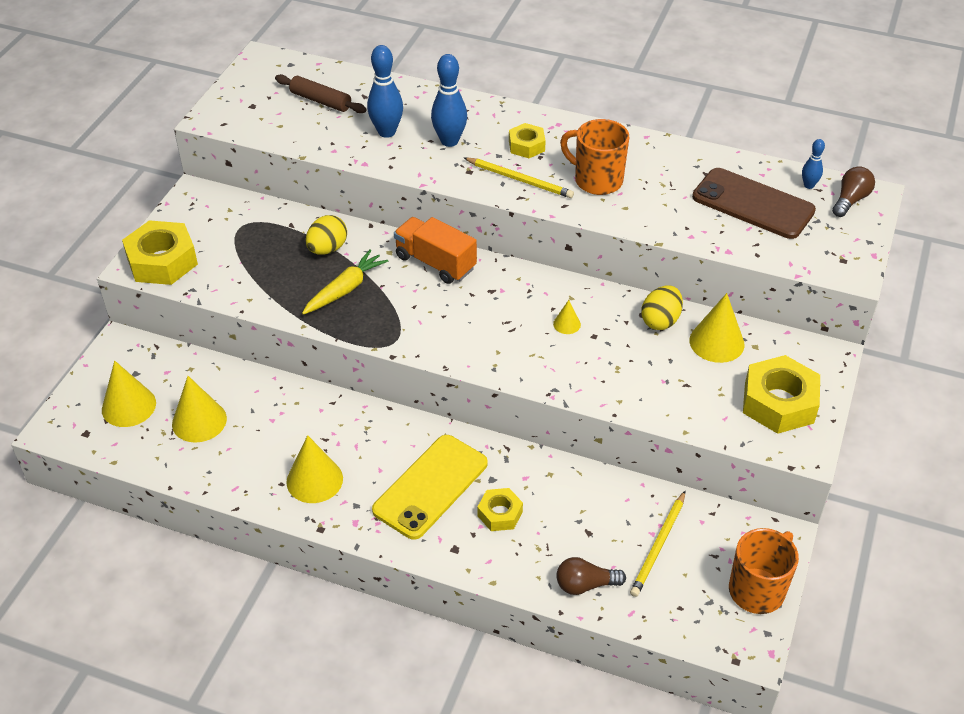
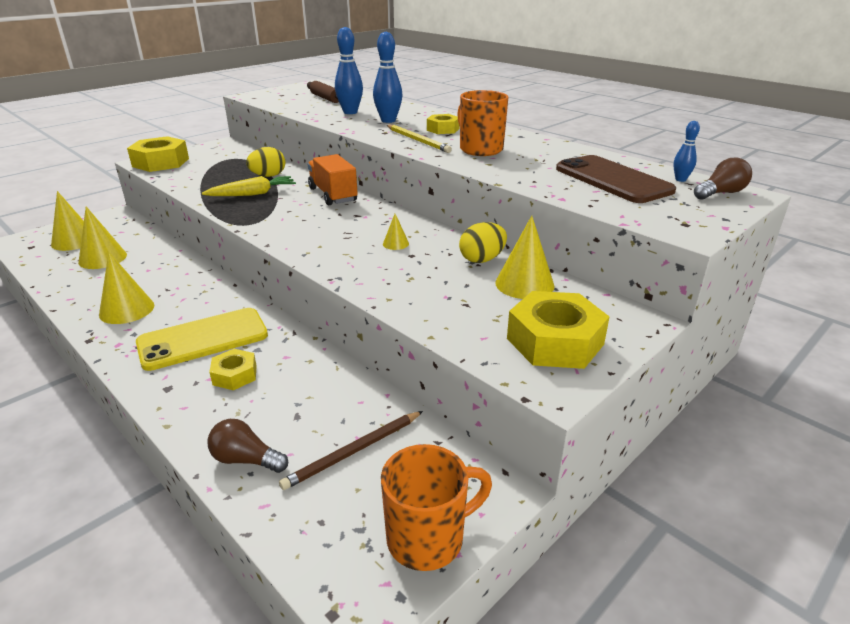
camera: 25 degrees right, 15 degrees down
(658, 546) = (353, 451): yellow pencil -> brown pencil

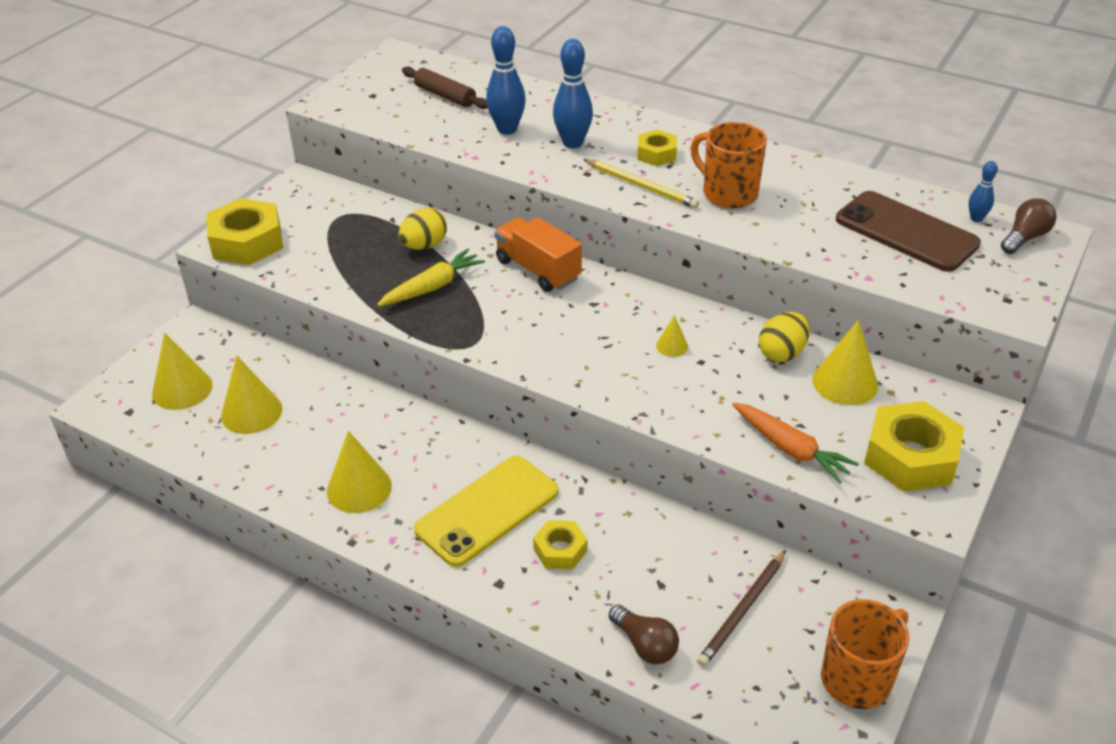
camera: 15 degrees left, 10 degrees up
(246, 460) = (645, 644): brown light bulb -> brown light bulb turned 135 degrees counterclockwise
(445, 318) = (790, 449): none -> orange carrot

